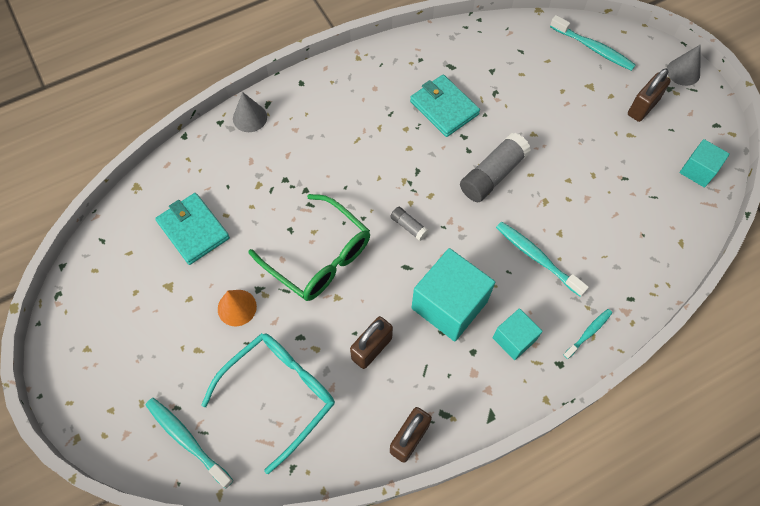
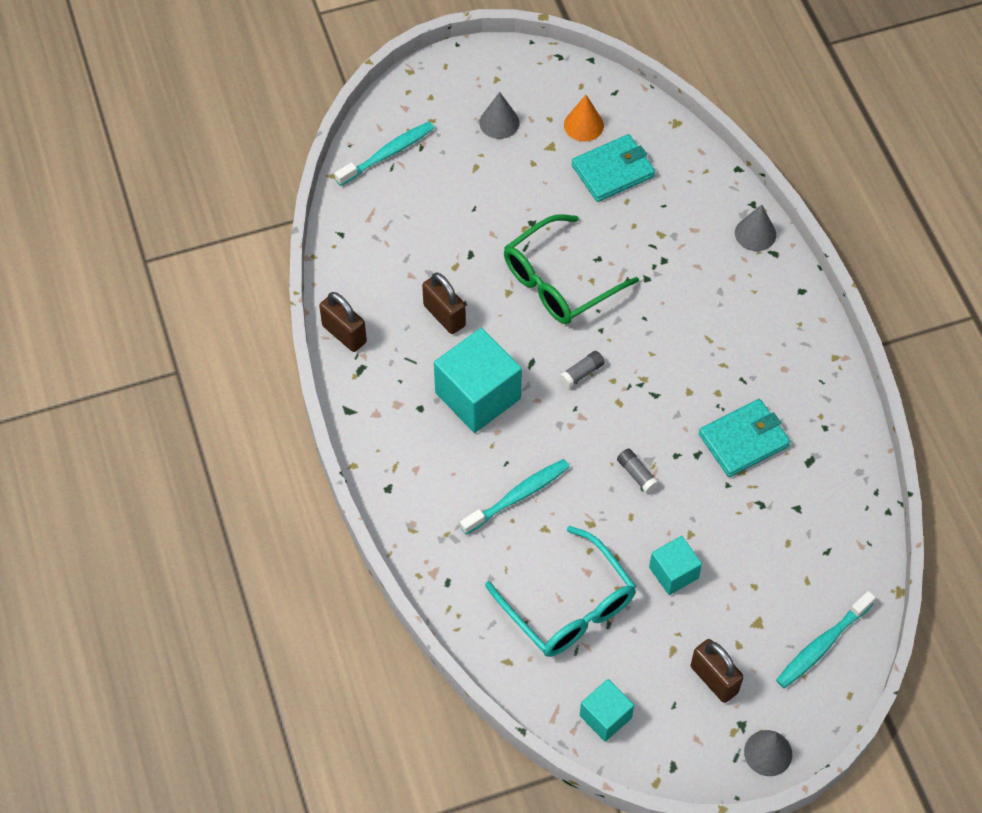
camera: 100 degrees right, 5 degrees down
(141, 337) = (499, 122): none -> grey cone
(237, 307) = (514, 203): orange cone -> orange cone (583, 125)
(280, 394) = (415, 231): turquoise glasses -> turquoise glasses (569, 607)
(492, 174) = (637, 474): grey glue stick -> grey glue stick, size x0.49
(514, 339) = (425, 450): turquoise cube -> turquoise cube (673, 573)
(588, 333) = (416, 526): turquoise toothbrush -> none

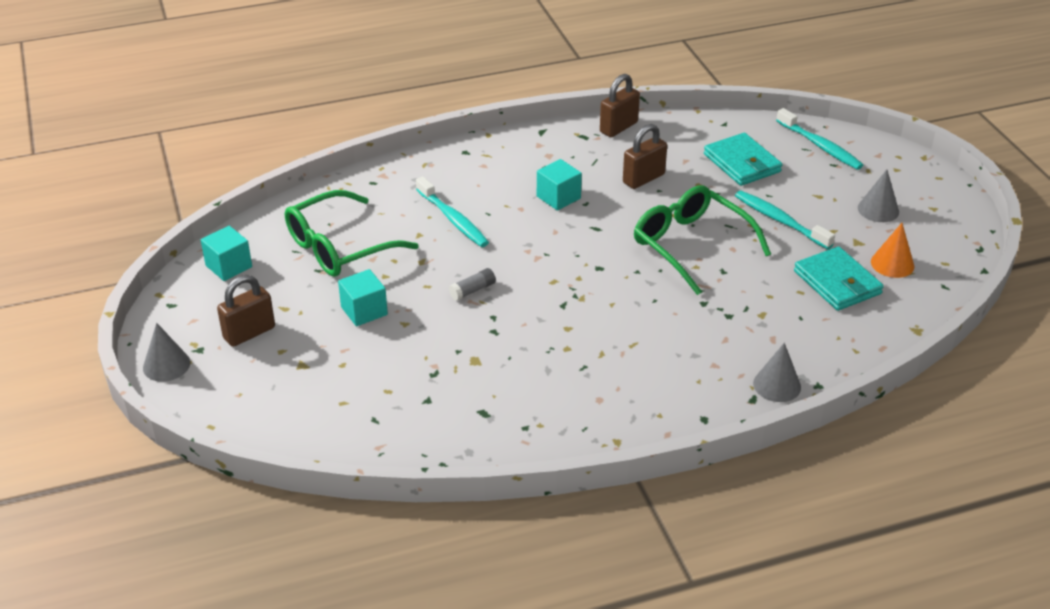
camera: 90 degrees right, 20 degrees down
(478, 396) = (558, 197): turquoise cube -> turquoise cube, size x0.56
(569, 607) = (339, 247): turquoise glasses -> green glasses
(581, 373) = (586, 258): grey glue stick -> none
(743, 440) = (509, 364): turquoise wallet -> turquoise wallet (742, 163)
(822, 645) = (269, 409): turquoise toothbrush -> turquoise toothbrush (780, 220)

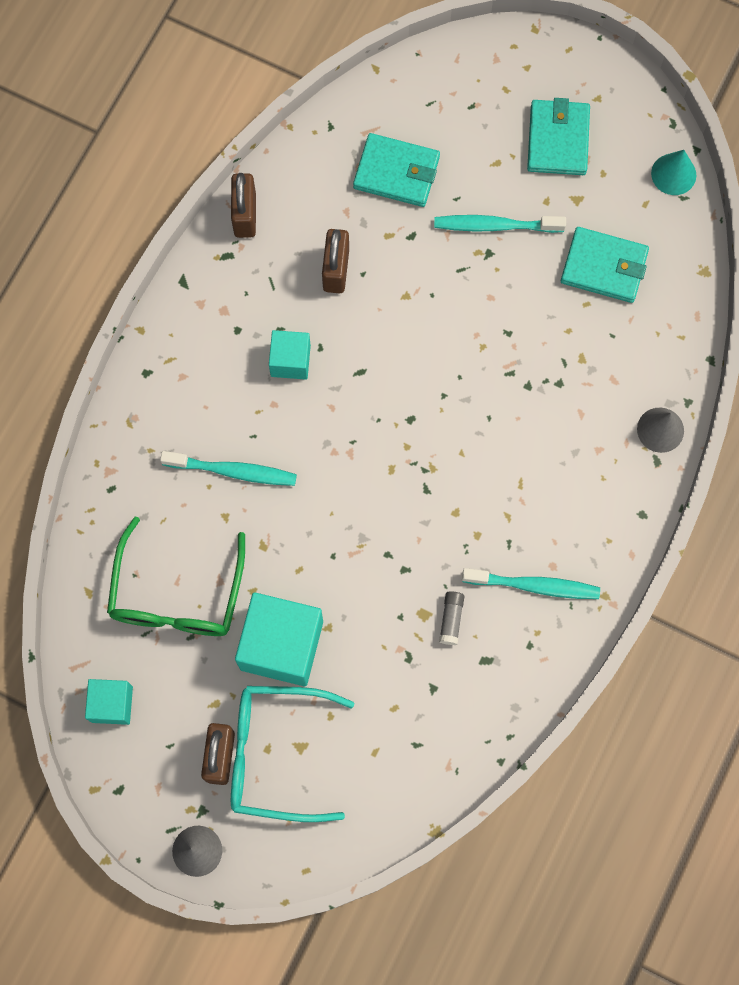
camera: 45 degrees left, 35 degrees up
(282, 357) = (276, 754): none -> turquoise glasses
(364, 311) = (281, 645): turquoise cube -> turquoise cube, size x1.79
(472, 290) = (340, 540): grey glue stick -> grey glue stick (451, 619)
(690, 245) = (455, 324): green glasses -> none
(820, 146) = (438, 88): turquoise toothbrush -> turquoise toothbrush (534, 586)
(878, 210) = (558, 140): grey cone -> turquoise wallet
(892, 264) = (625, 204): orange cone -> none
(950, 271) = (673, 174): none -> turquoise cone

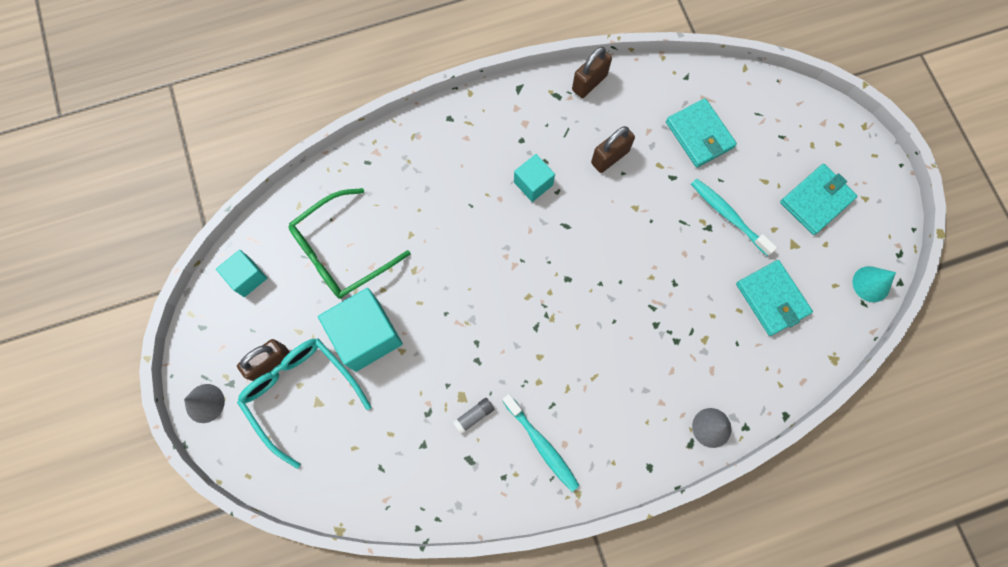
camera: 45 degrees right, 0 degrees up
(233, 471) = (440, 214): turquoise toothbrush -> none

